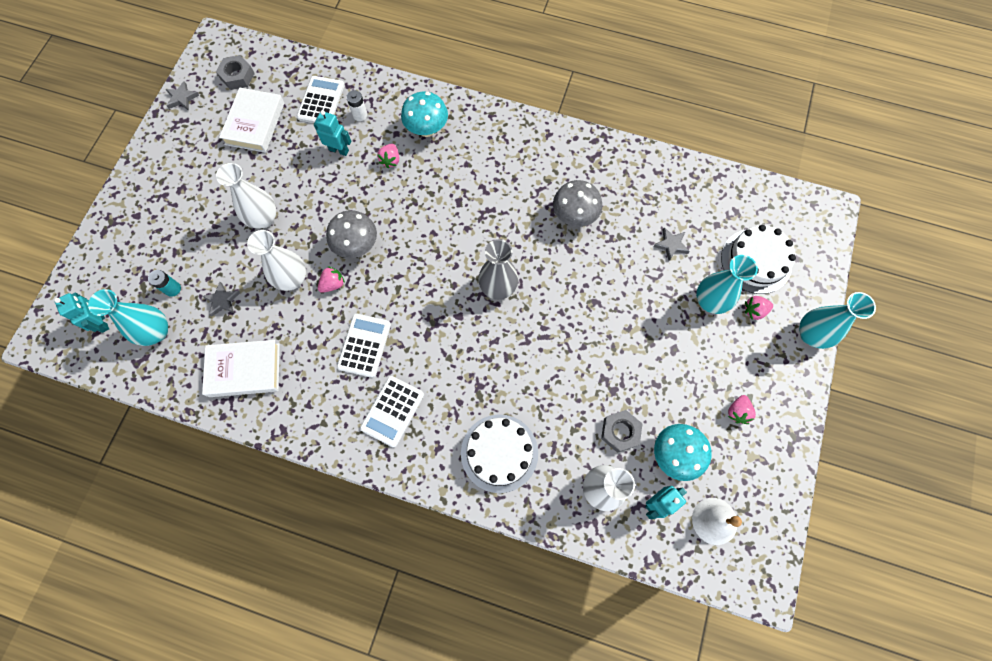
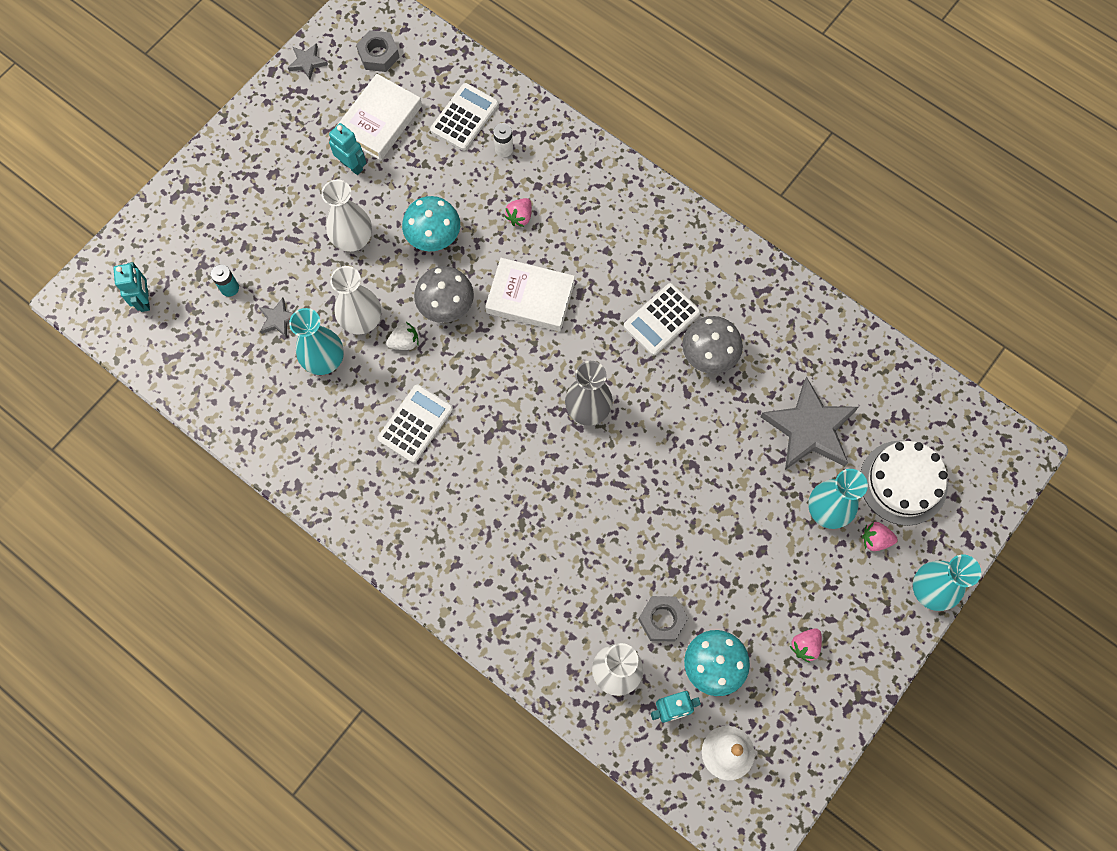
camera: 20 degrees right, 0 degrees up
(156, 332) = (198, 331): turquoise vase -> turquoise vase (324, 360)
(244, 370) = (278, 405): white book -> white book (530, 297)
(333, 284) = (404, 342): pink strawberry -> white strawberry
(339, 150) = (465, 184): turquoise robot -> turquoise robot (352, 165)
(392, 411) = (420, 507): white calculator -> white calculator (661, 319)
(427, 129) = (575, 192): turquoise mushroom -> turquoise mushroom (434, 237)
(499, 453) = (520, 594): white cake -> none
(671, 245) = (809, 429): grey star -> grey star, size x2.21

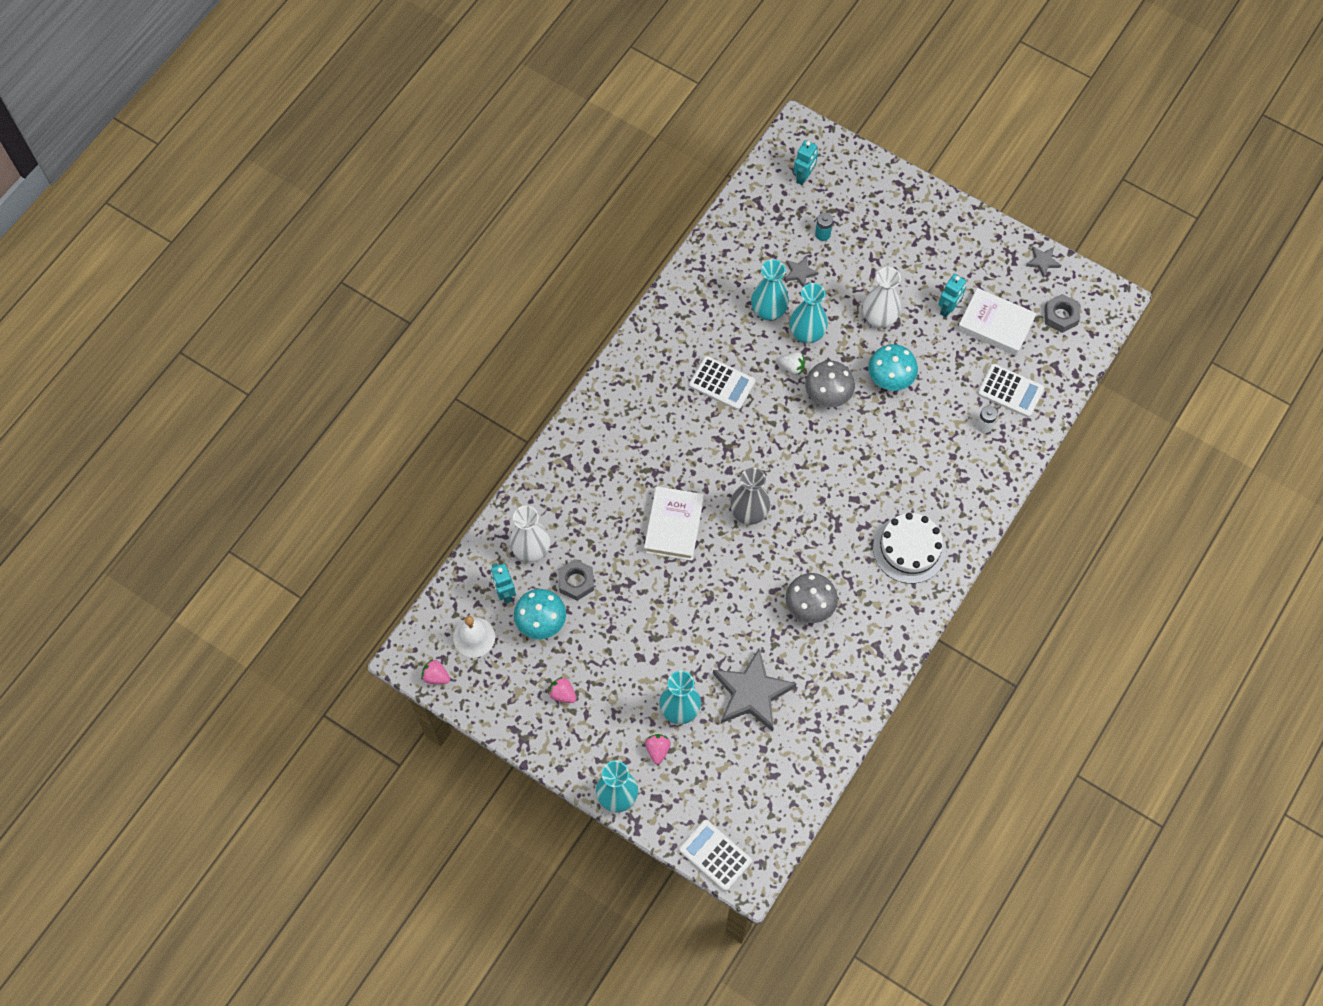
camera: 85 degrees right, 5 degrees down
(145, 300) = (804, 177): turquoise robot -> turquoise robot turned 45 degrees counterclockwise
(362, 321) = (806, 334): white vase -> turquoise vase
(404, 342) = (792, 367): white strawberry -> white strawberry turned 45 degrees counterclockwise
(520, 217) = (920, 444): pink strawberry -> pink strawberry (436, 676)
(530, 297) = (845, 459): white book -> white book (673, 525)
(661, 319) = (838, 566): white calculator -> white calculator (715, 855)
(903, 482) = (711, 773): white cake -> white cake (909, 549)

